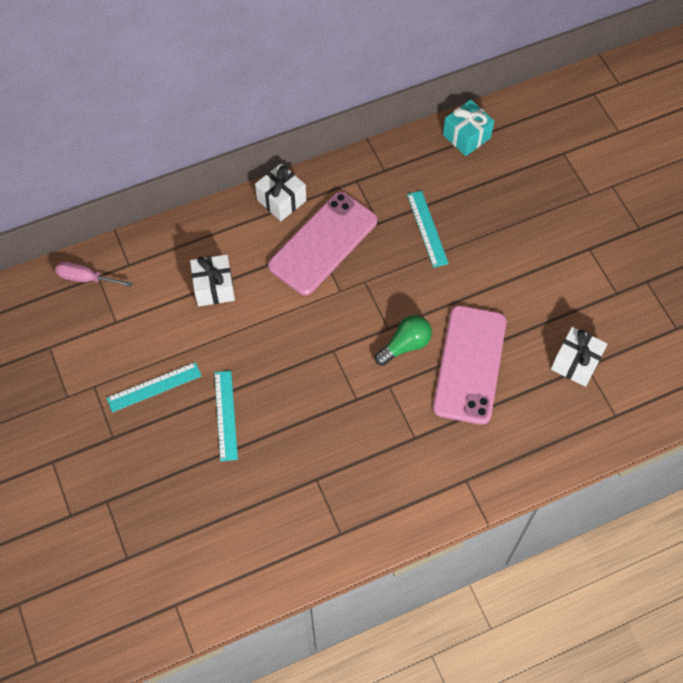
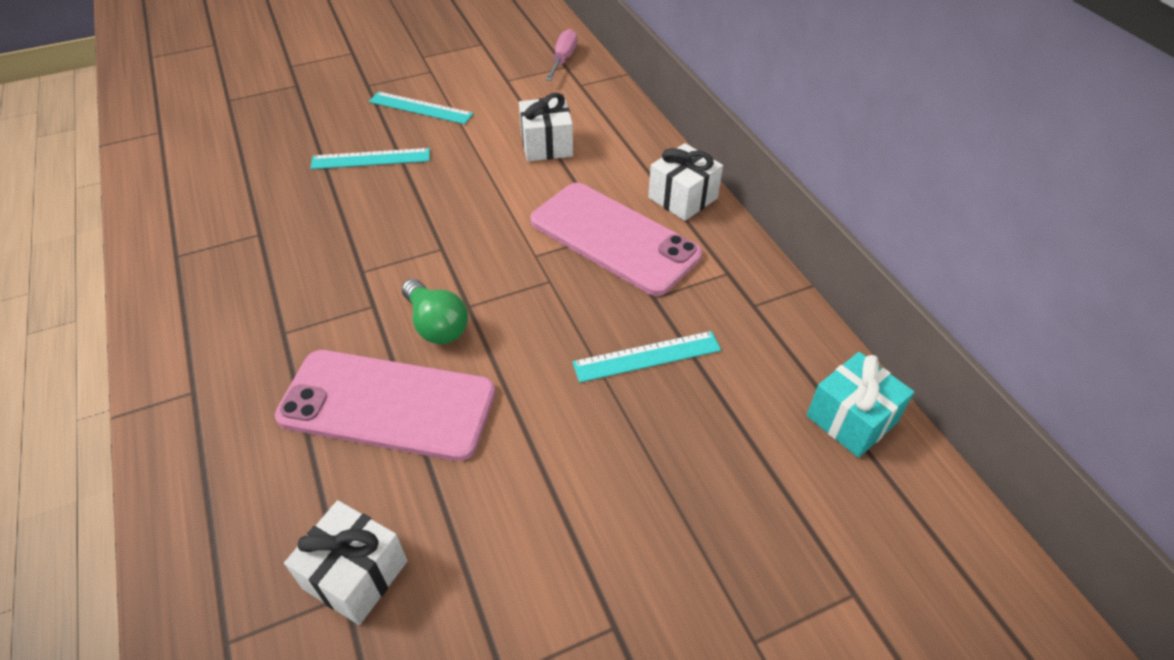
camera: 90 degrees right, 15 degrees down
(154, 387) = (420, 108): turquoise ruler -> turquoise ruler turned 45 degrees counterclockwise

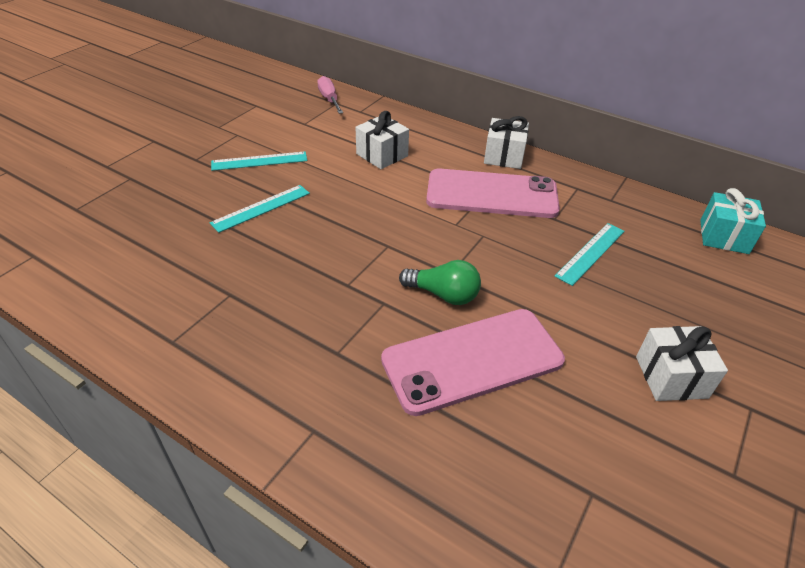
camera: 35 degrees left, 5 degrees down
(355, 574) = (583, 476): white gift -> white gift (671, 377)

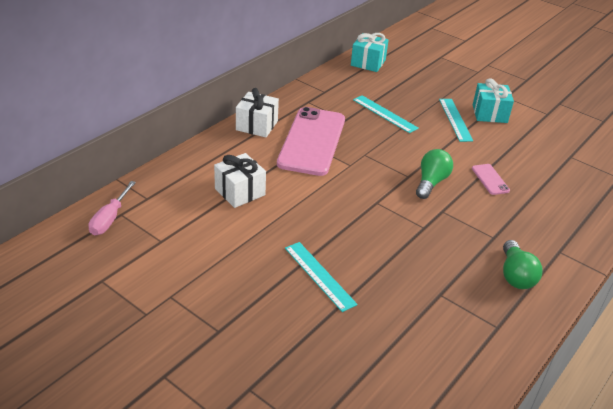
camera: 85 degrees left, 5 degrees down
(259, 161) = (234, 277): turquoise ruler -> turquoise ruler (455, 119)
(261, 369) = (515, 275): none -> green light bulb
(329, 99) = (110, 219): pink screwdriver -> pink screwdriver turned 60 degrees counterclockwise
(472, 360) = (490, 179): pink phone -> pink phone, size x0.41
(671, 377) = (489, 113): white gift -> turquoise gift

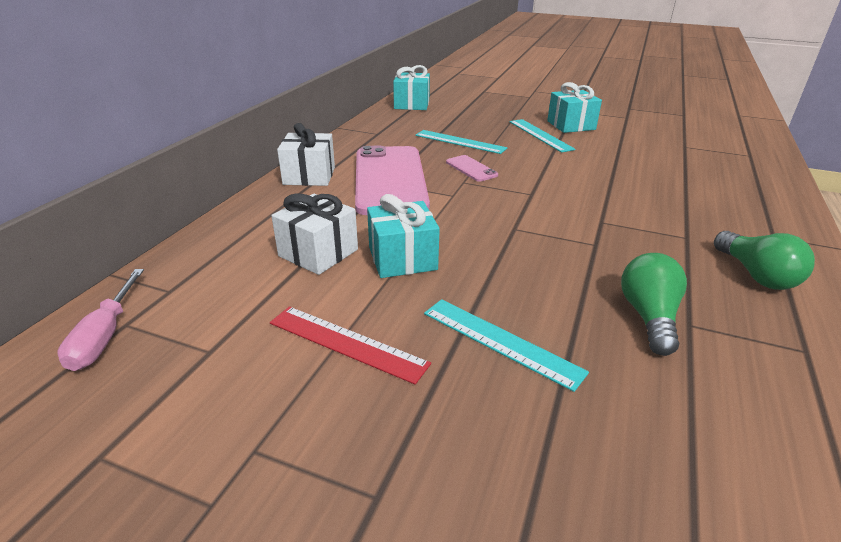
camera: 15 degrees left, 5 degrees down
(234, 254) = (347, 343): none -> red ruler
(290, 208) = (402, 258): none -> turquoise gift
(431, 182) = (563, 195): green light bulb -> green light bulb (649, 317)
(490, 179) = (626, 180): pink phone -> pink phone (471, 169)

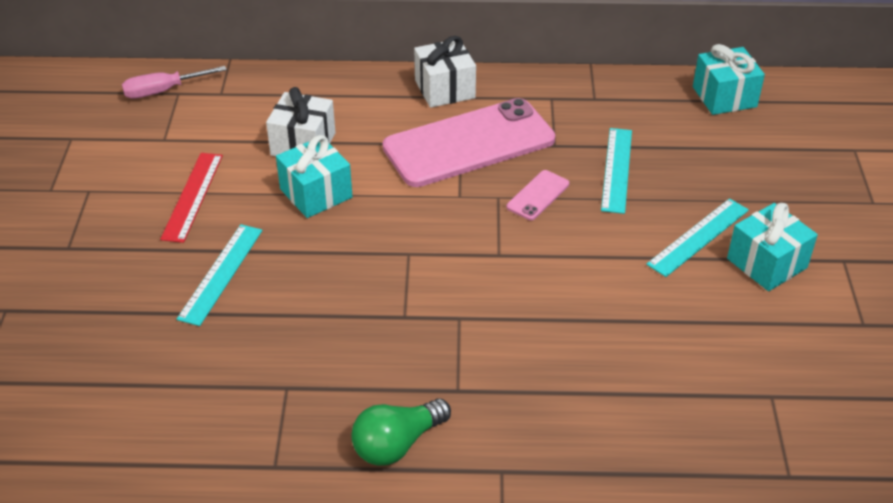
camera: 70 degrees right, 10 degrees up
(649, 317) = (287, 359): green light bulb -> none

